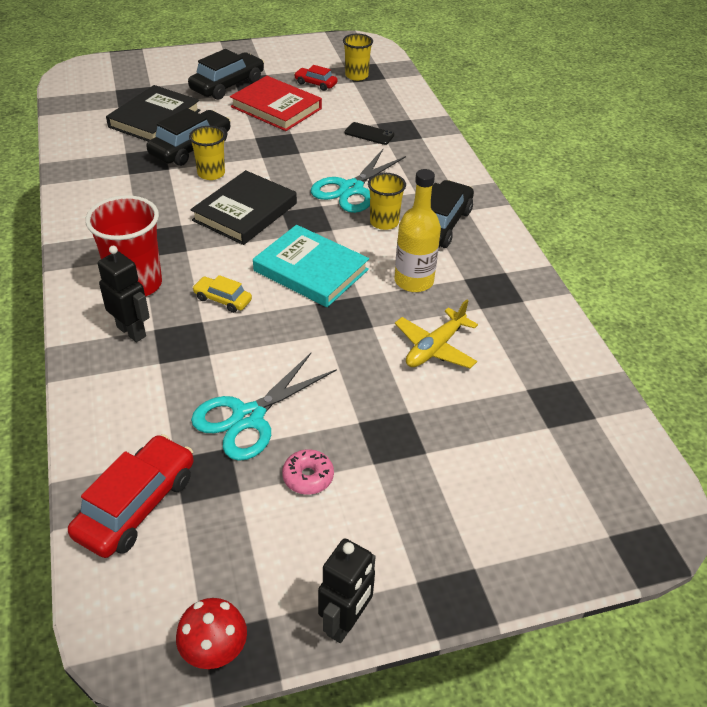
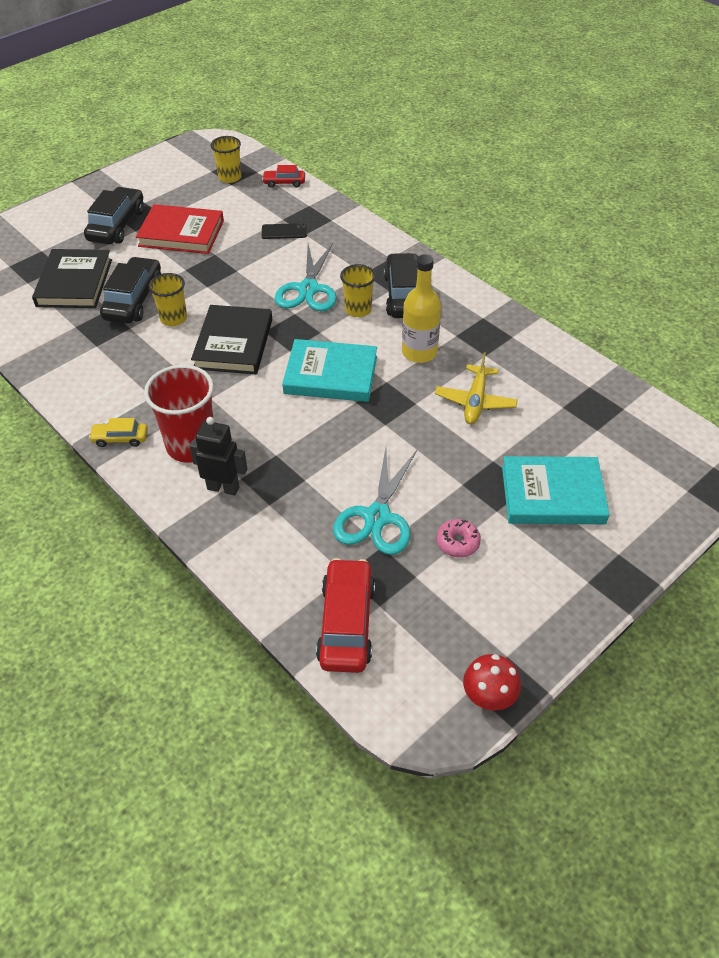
camera: 25 degrees left, 5 degrees up
(223, 299) = (278, 429): yellow car -> yellow car (120, 438)
(315, 84) = (199, 197): red car -> red car (284, 182)
(345, 623) = (562, 633): black robot -> none
(446, 473) = (552, 495): none -> turquoise book

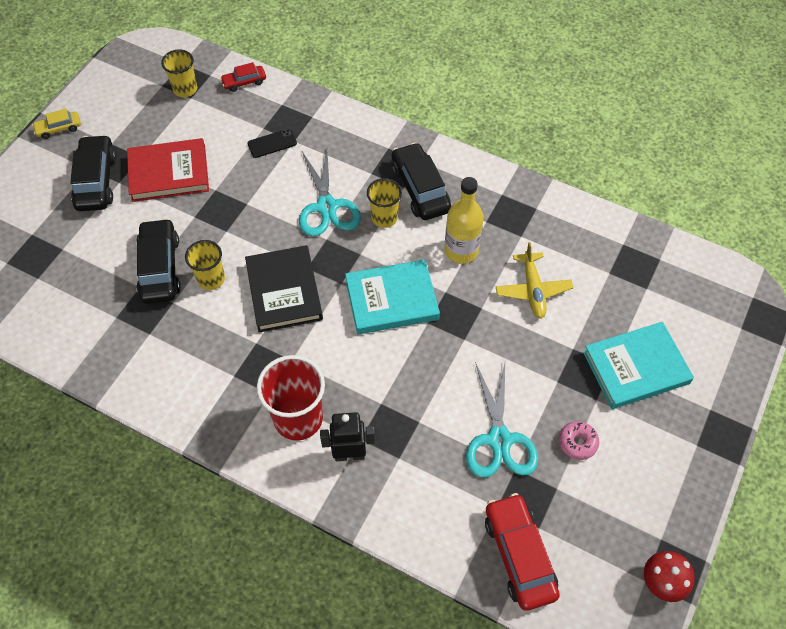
camera: 20 degrees left, 10 degrees up
(74, 283) = (88, 265): black book -> none
(120, 438) = (226, 432): yellow car -> yellow car (59, 128)

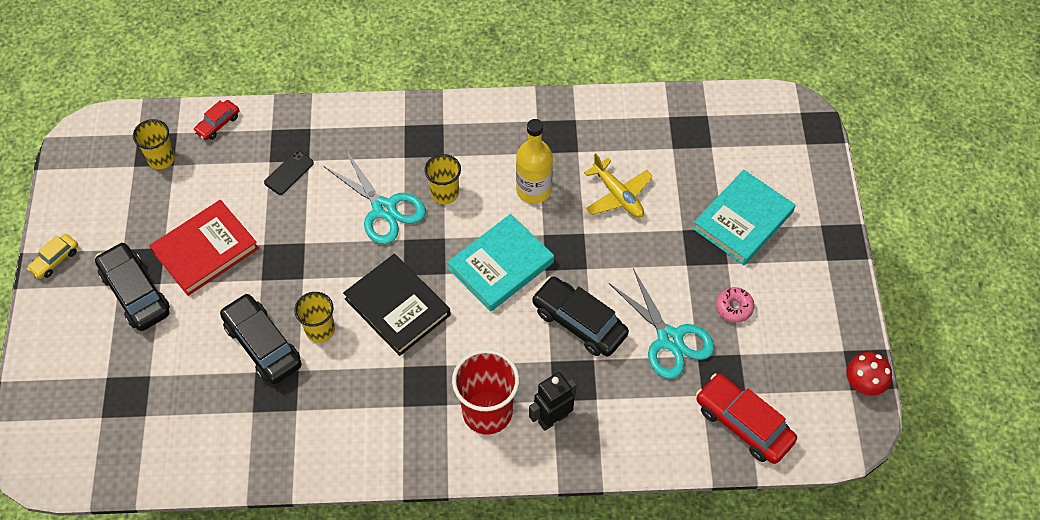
camera: 30 degrees left, 0 degrees up
(420, 189) = (460, 150): black car -> black car (579, 322)

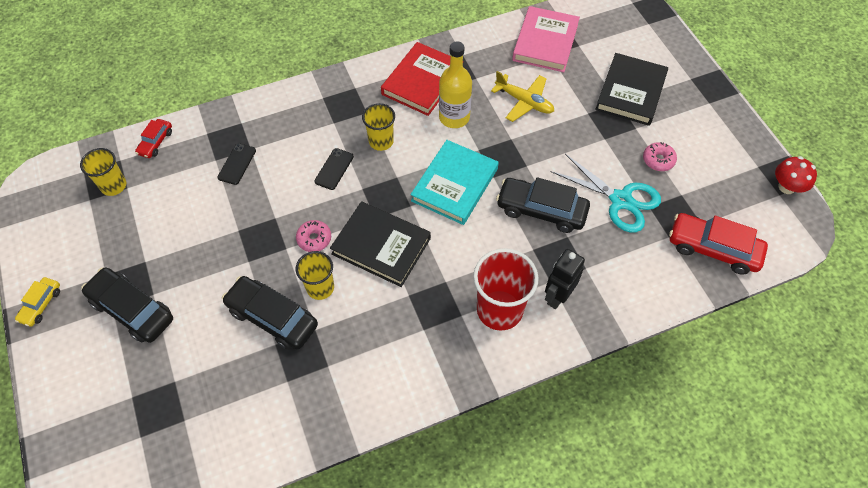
camera: 20 degrees left, 0 degrees up
(205, 250) = (185, 251): red book -> red book (422, 82)
(334, 277) = (314, 239): none -> pink donut
(384, 209) = (334, 169): turquoise scissors -> black phone
(674, 132) = (545, 42): none -> pink book
(743, 220) = (631, 92): turquoise book -> black book

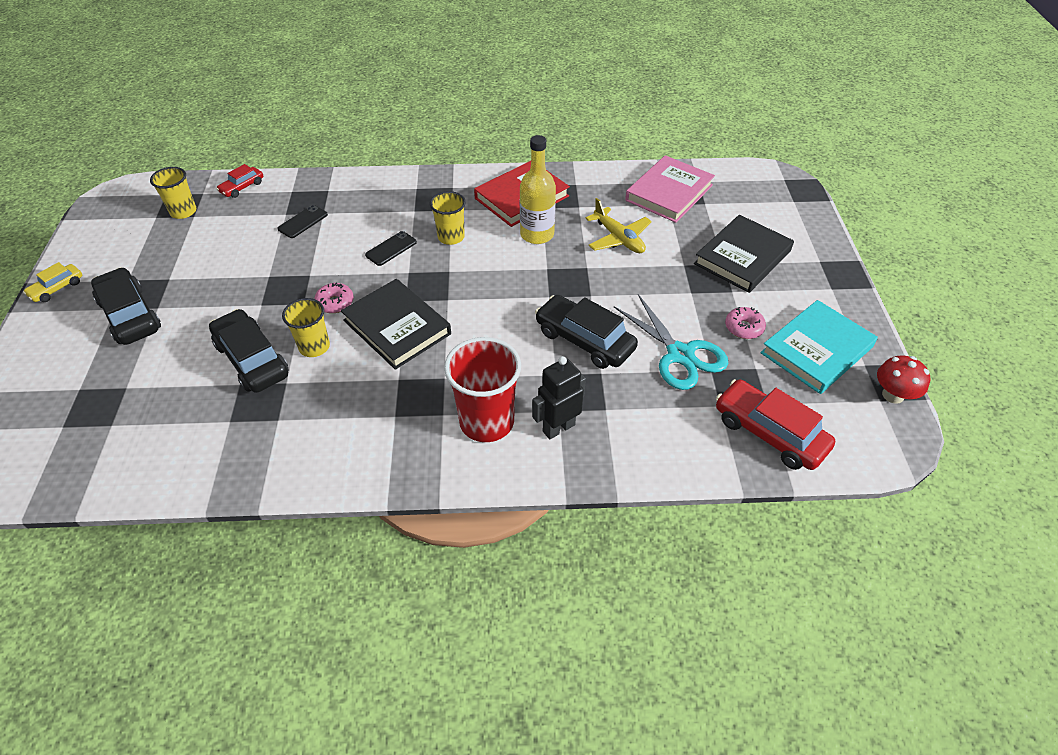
camera: 20 degrees right, 10 degrees down
(455, 185) = (504, 293): turquoise book -> turquoise book (816, 350)

